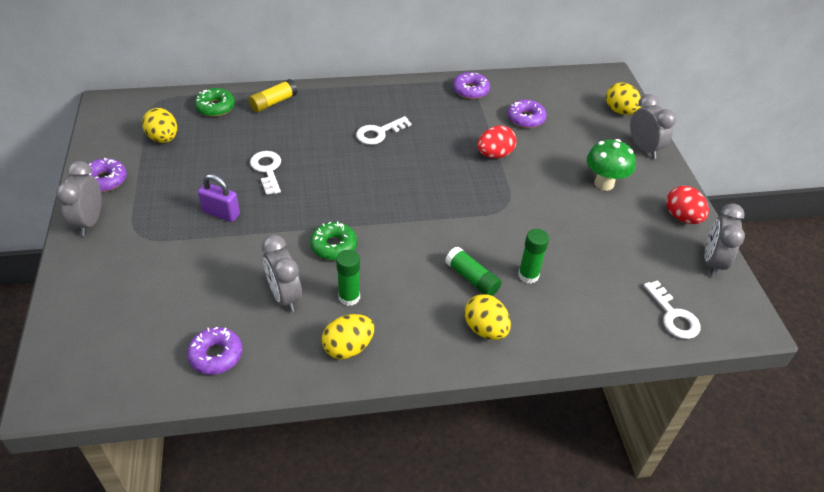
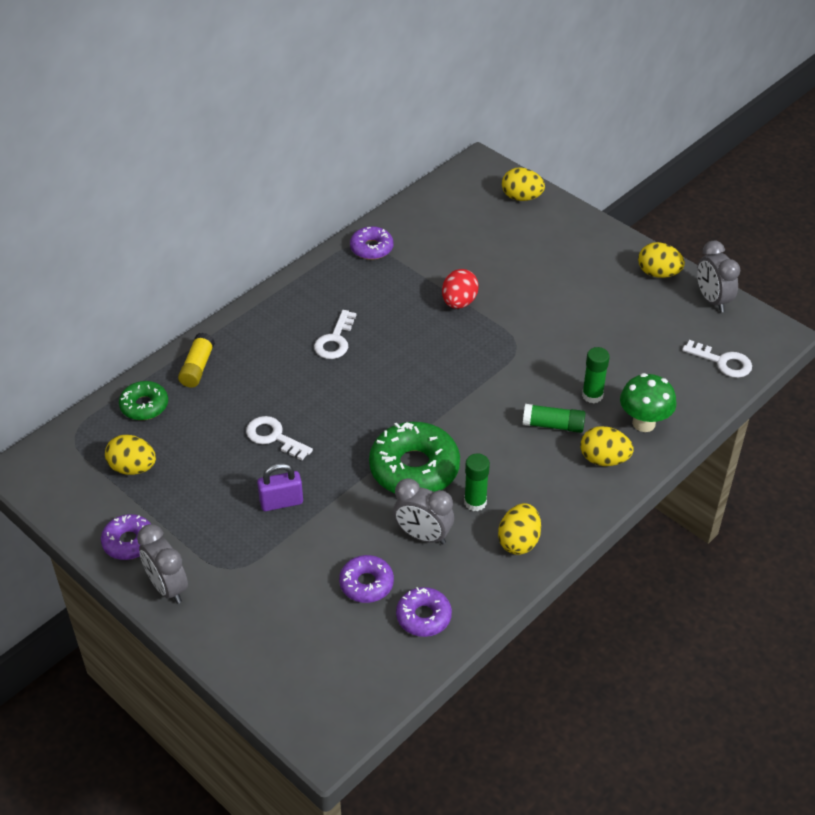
camera: 35 degrees left, 0 degrees up
(334, 246) = (414, 468): green donut -> green donut, size x1.79
(526, 118) = (450, 250): purple donut -> purple donut (366, 584)
(604, 183) = (573, 277): green mushroom -> green mushroom (643, 423)
(643, 148) = (574, 225): grey clock -> none
(682, 217) = (658, 273): red egg -> yellow egg

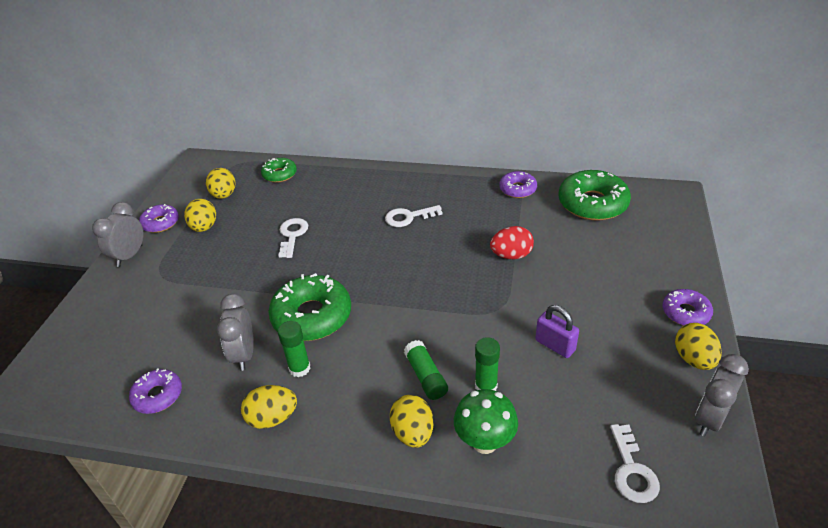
camera: 60 degrees right, 5 degrees down
(197, 367) = (329, 177): yellow glue stick -> none
(281, 502) = (233, 267): purple padlock -> purple padlock (555, 345)
(366, 584) = (177, 346): purple donut -> purple donut (685, 313)
(442, 216) = (592, 204): none -> green donut
(521, 197) = (670, 231): yellow egg -> yellow egg (204, 227)

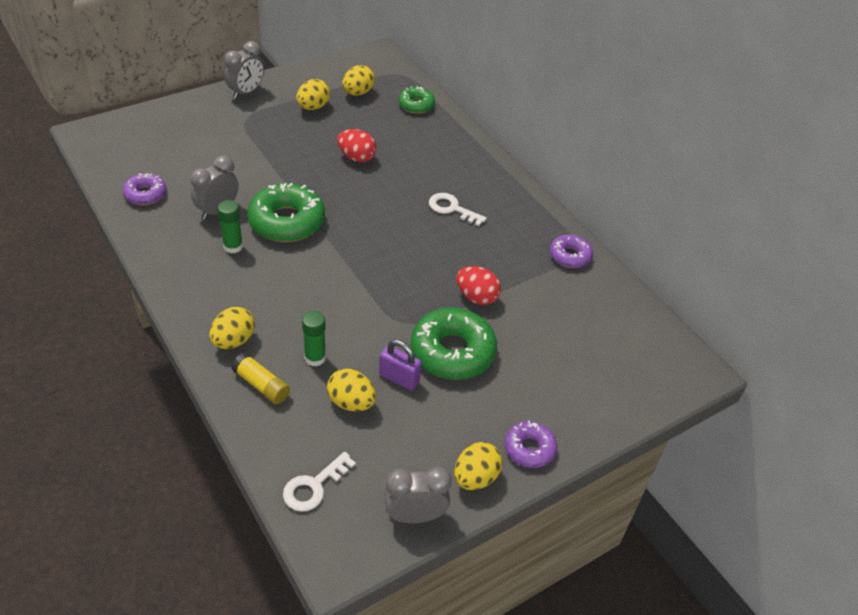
camera: 40 degrees right, 5 degrees up
(129, 256) = (246, 92): grey clock -> grey clock turned 150 degrees clockwise
(160, 223) = (293, 83): purple donut -> none
(272, 418) = (179, 261): yellow egg -> yellow egg (351, 402)
(292, 235) = (356, 157): white key -> red egg
(426, 376) = (291, 318): green glue stick -> none
(484, 442) = (261, 385): green mushroom -> yellow glue stick
(555, 345) = (399, 378): purple padlock -> purple padlock turned 60 degrees counterclockwise
(592, 204) = (610, 317): green donut -> green donut (452, 352)

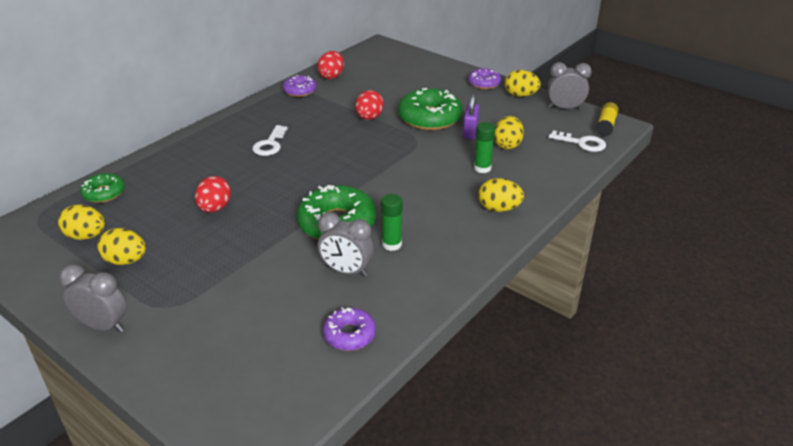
camera: 105 degrees left, 10 degrees down
(261, 385) = (527, 183): yellow glue stick -> yellow glue stick (606, 126)
(415, 516) = (564, 108): grey clock -> grey clock turned 120 degrees clockwise
(602, 293) = (331, 76): none -> red egg

